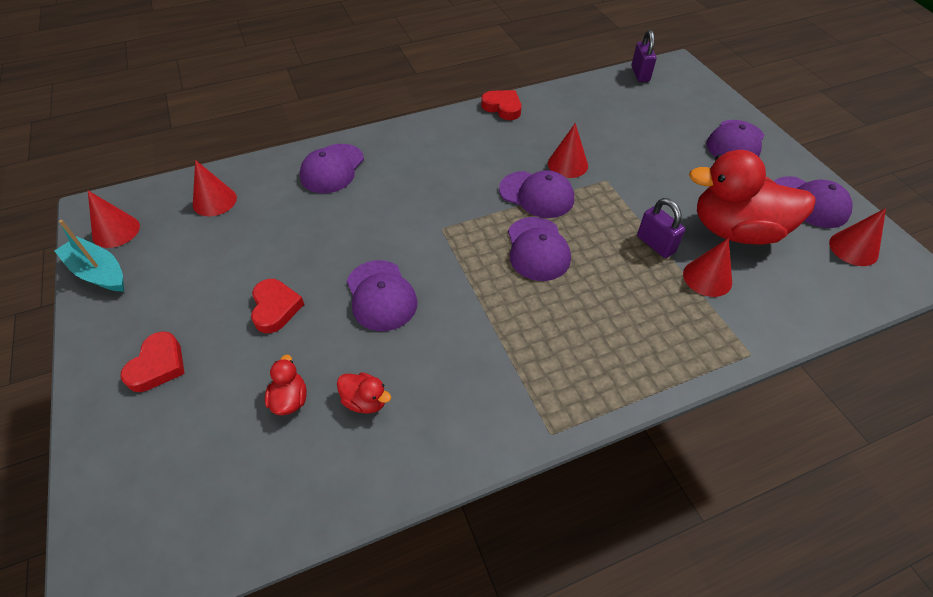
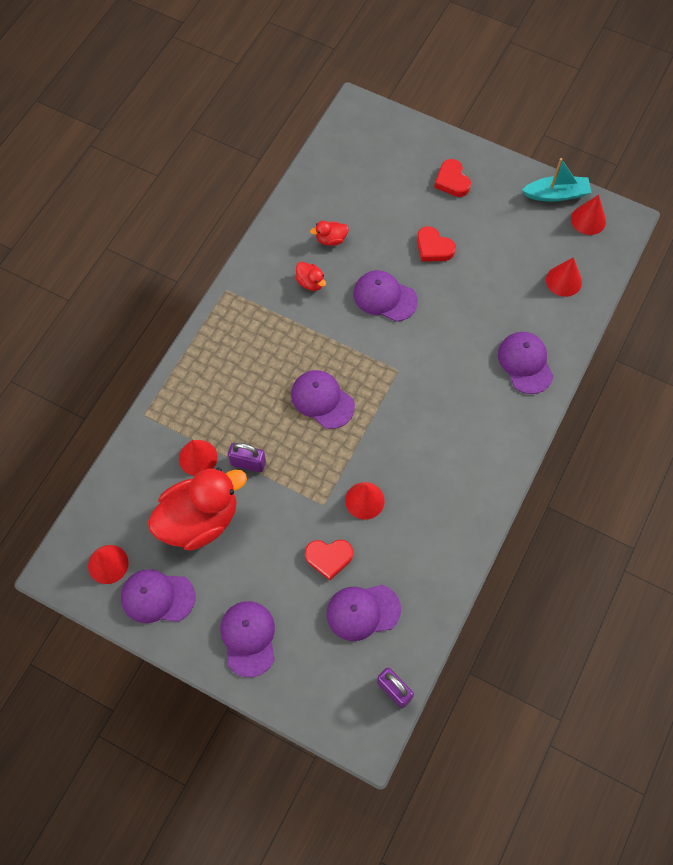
camera: 140 degrees right, 15 degrees up
(290, 399) = (368, 214): red duck -> red duck (310, 282)
(502, 107) = (472, 532): red heart -> red heart (329, 558)
(537, 195) = (362, 449): purple cap -> purple cap (362, 611)

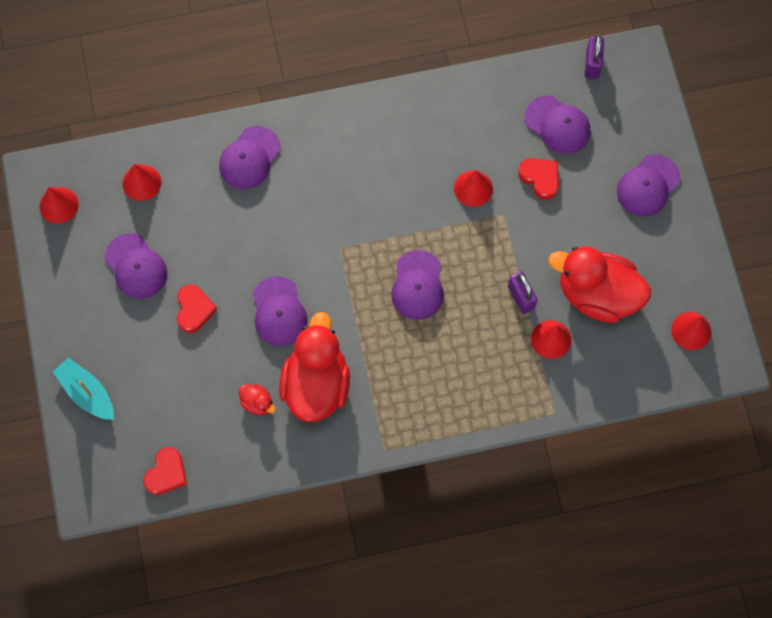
camera: 130 degrees left, 5 degrees up
(157, 597) = (680, 273): purple cap -> purple cap (136, 266)
(310, 282) = (316, 384): red duck -> red duck, size x2.43
(452, 181) = (107, 347): red heart -> red heart (166, 473)
(556, 194) = (50, 249): turquoise boat -> turquoise boat (87, 393)

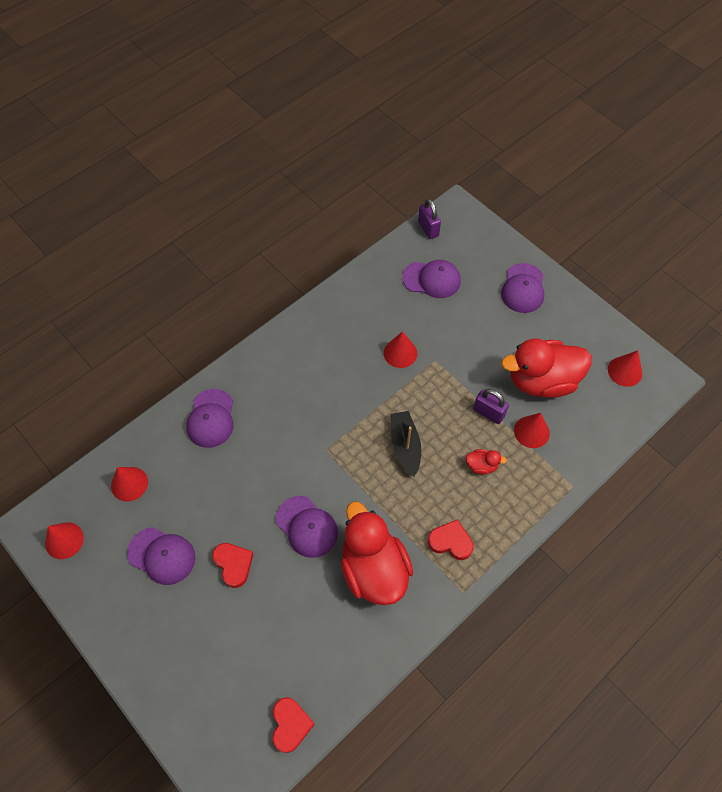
camera: 30 degrees left, 10 degrees down
(87, 393) = (176, 693): turquoise boat -> none
(257, 403) = (334, 613): red duck -> red duck (481, 466)
(417, 285) = (405, 446): purple cap -> black boat
(540, 178) = (444, 321): red heart -> red heart (451, 542)

